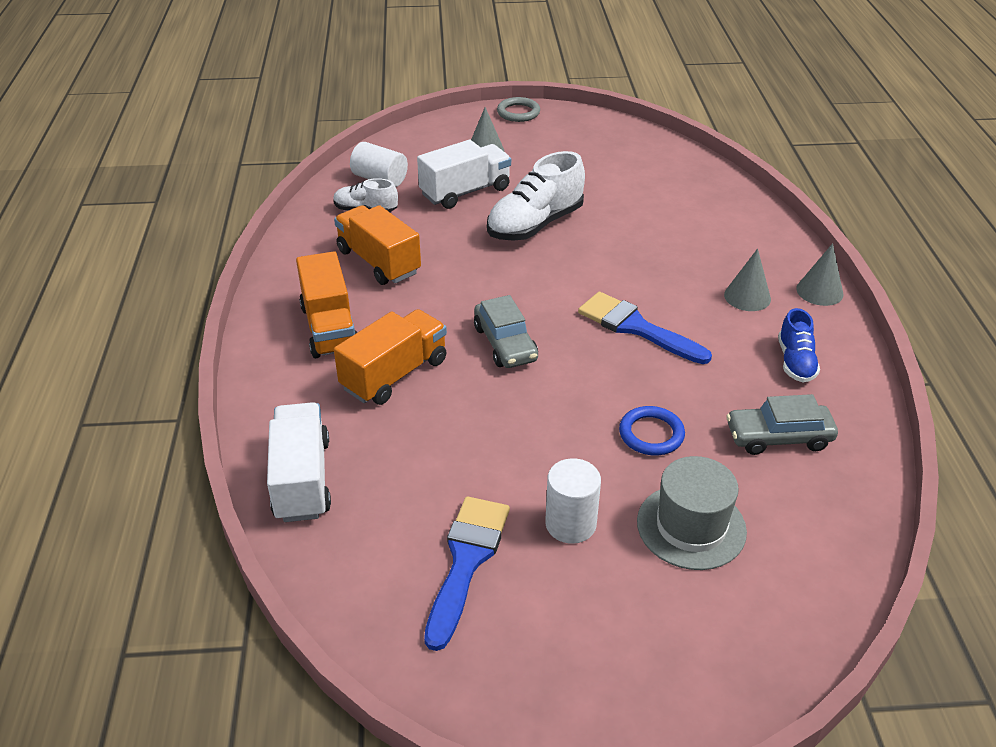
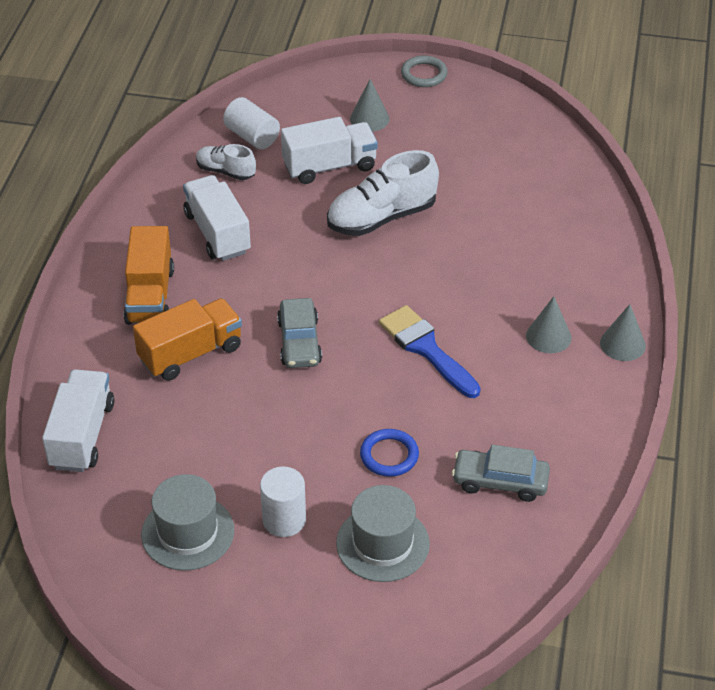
camera: 15 degrees right, 5 degrees up
(379, 262) = (217, 233): orange truck -> white truck
(466, 561) = (188, 532): blue brush -> grey hat
(795, 362) = (556, 413): blue shoe -> none

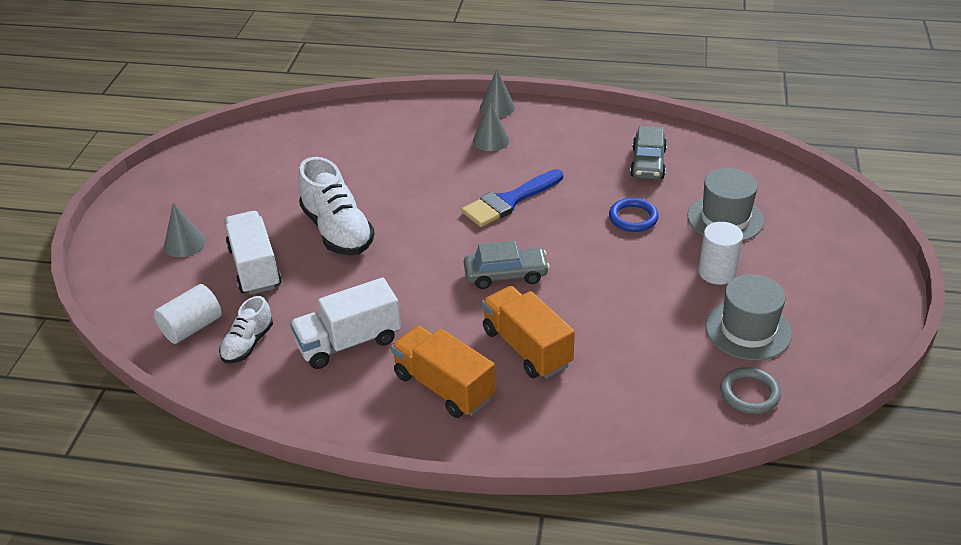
camera: 90 degrees left, 5 degrees down
(82, 435) = (649, 418): white truck -> none
(150, 296) = (444, 386): orange truck -> orange truck turned 135 degrees counterclockwise
(424, 74) = (123, 210): grey ring -> grey ring (749, 393)

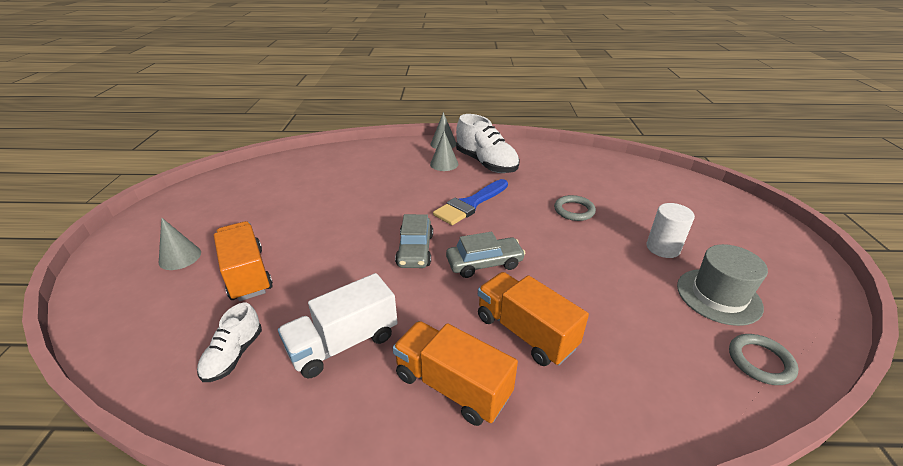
camera: 10 degrees left, 5 degrees down
(192, 327) = (173, 341): white cylinder -> none
(255, 267) = (247, 274): white truck -> orange truck
(337, 231) = (326, 236): white shoe -> white shoe (486, 163)
(633, 218) = (574, 210): blue ring -> grey ring
(648, 163) = (567, 172): grey car -> grey car (415, 250)
(725, 218) = (645, 206): grey hat -> none

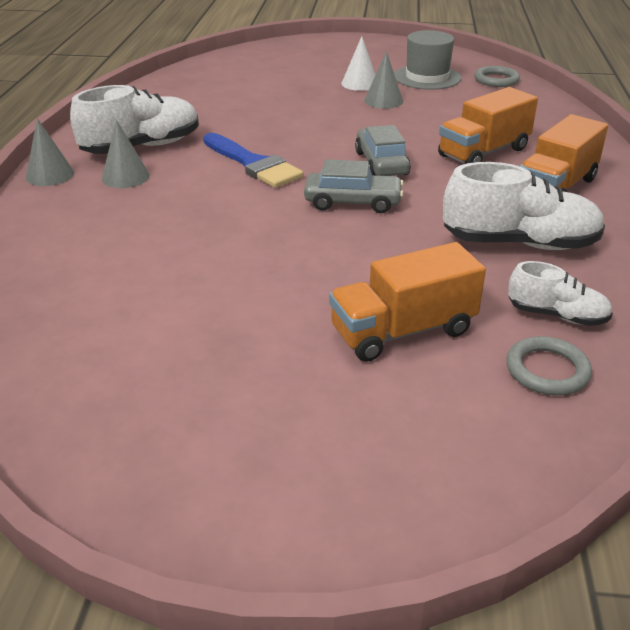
camera: 85 degrees left, 0 degrees up
(180, 257) = (355, 418): grey cone -> grey cone (383, 101)
(344, 343) = (519, 243): white truck -> white shoe
(574, 210) = (284, 110): grey ring -> grey ring (547, 370)
(663, 248) = (360, 83): white cylinder -> white cone

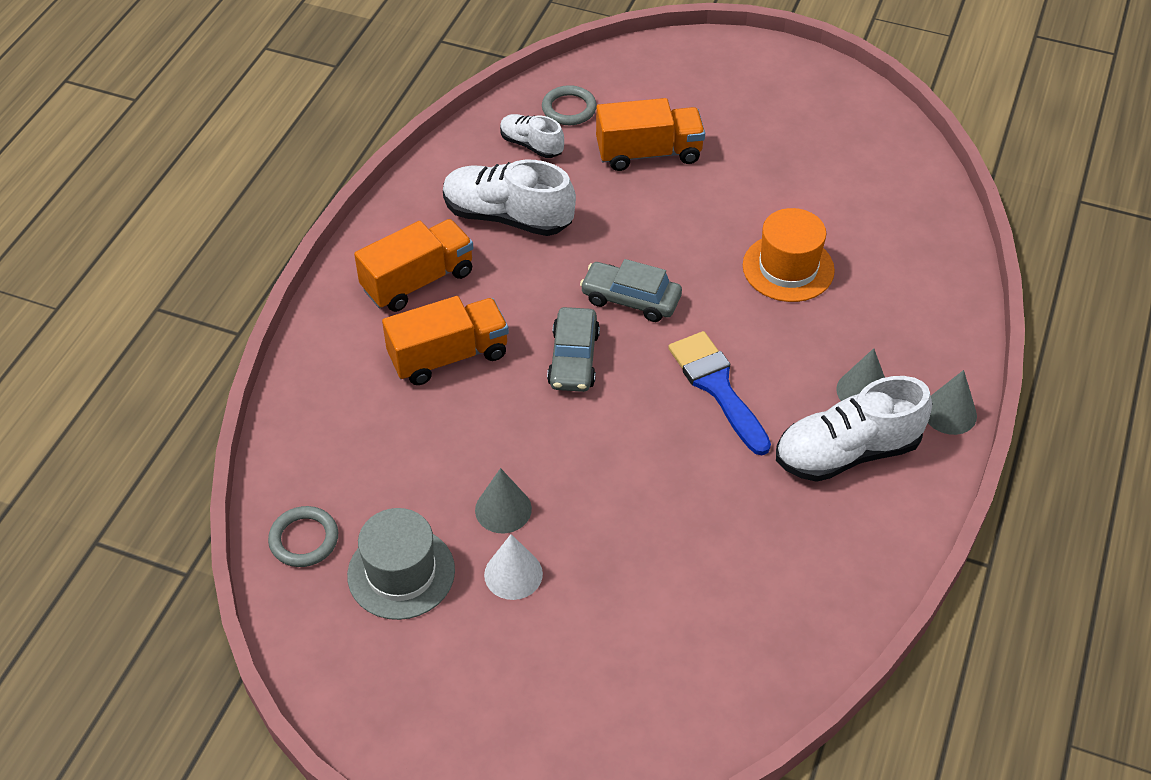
camera: 165 degrees left, 15 degrees up
(200, 245) = (788, 268): none -> orange hat

